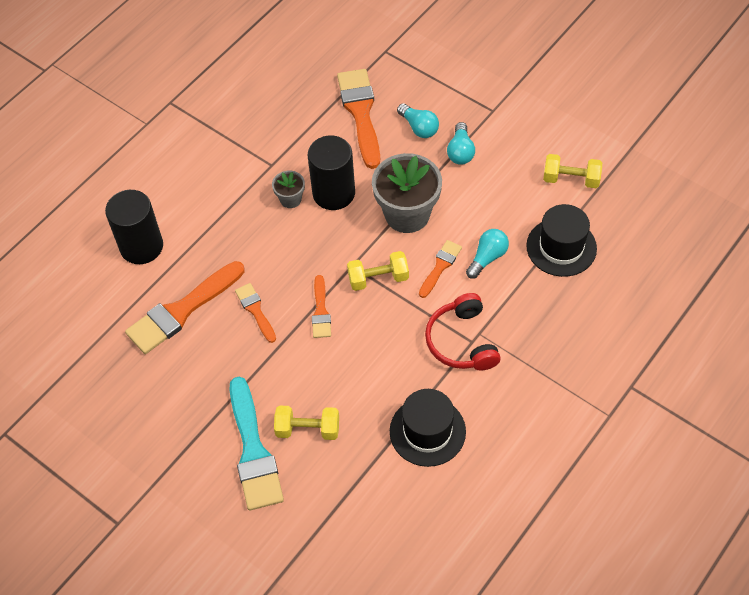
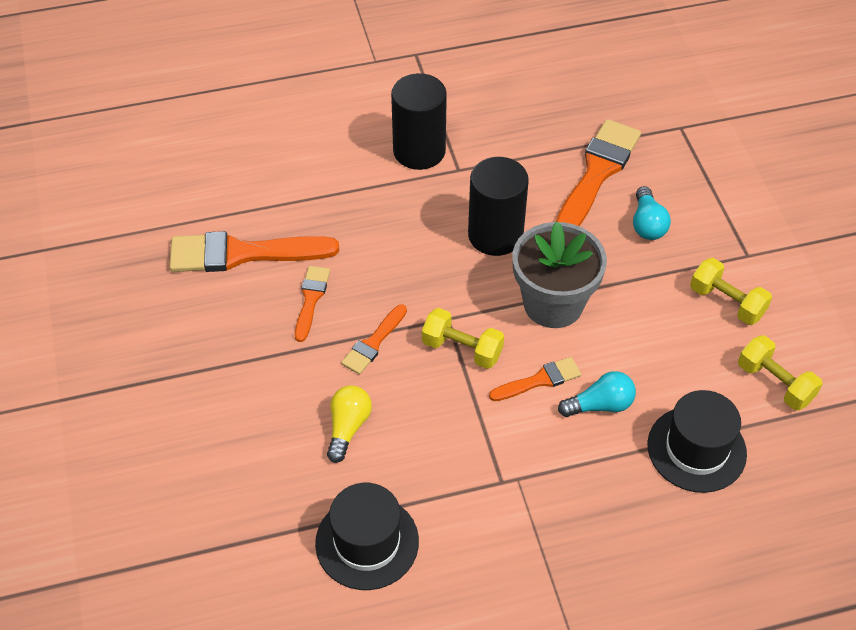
camera: 35 degrees right, 5 degrees down
(141, 246) = (263, 170): black cylinder -> black cylinder (419, 151)
(253, 451) = (180, 434): turquoise brush -> none
(290, 199) = (446, 214): grey flower pot -> none
(308, 429) = (250, 451): yellow dumbbell -> yellow dumbbell (727, 302)
(353, 373) = (348, 427): none -> yellow light bulb
(460, 151) = (671, 276): turquoise light bulb -> none
(461, 341) = (490, 474): red headphones -> none

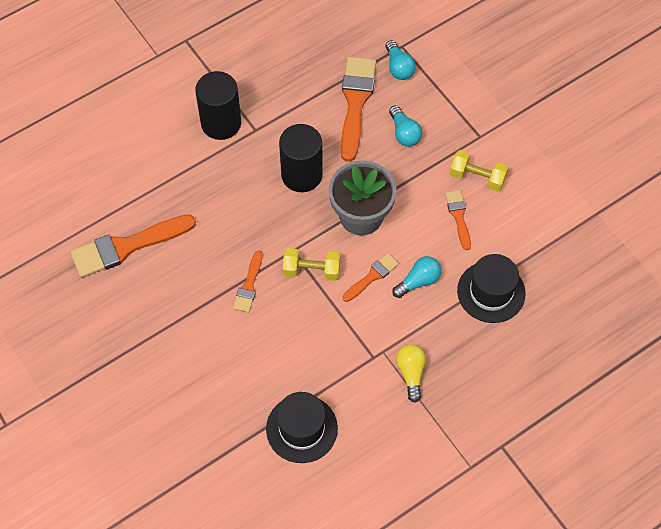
camera: 20 degrees left, 10 degrees up
(311, 299) = (191, 267): orange brush -> orange brush (458, 216)
(348, 427) = (256, 353): yellow light bulb -> yellow light bulb (411, 373)
(668, 149) = (398, 67): none -> turquoise light bulb
(775, 383) = (526, 228): yellow dumbbell -> none

